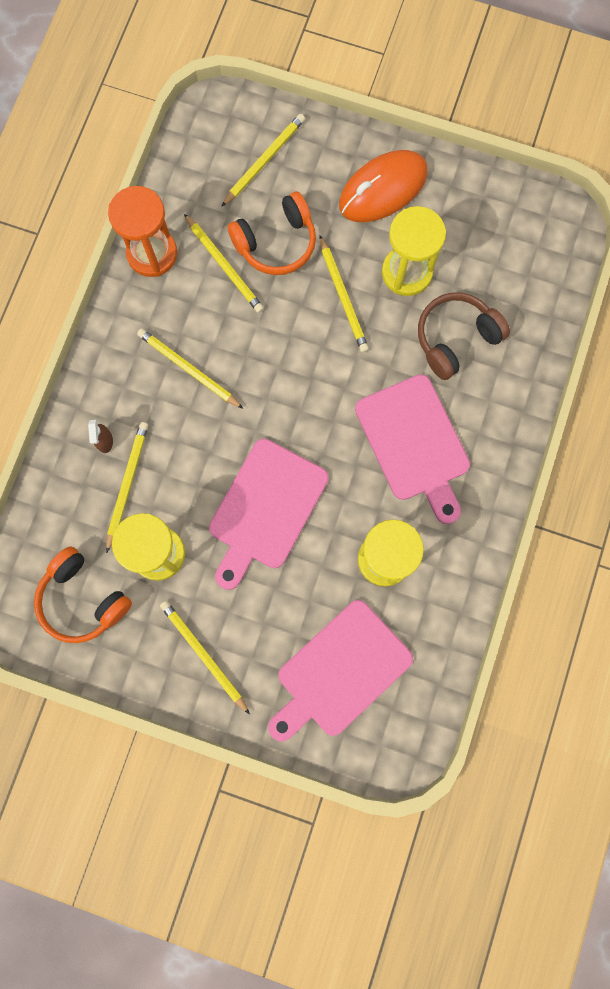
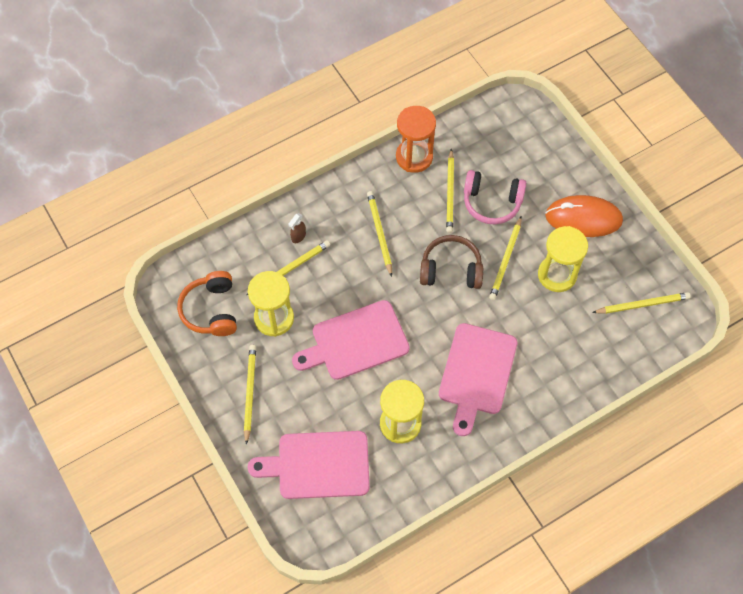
camera: 40 degrees right, 15 degrees down
(264, 161) = (524, 153): yellow pencil -> yellow pencil (642, 304)
(276, 243) = (492, 202): orange headphones -> pink headphones
(455, 339) = (554, 334): brown headphones -> brown headphones (451, 269)

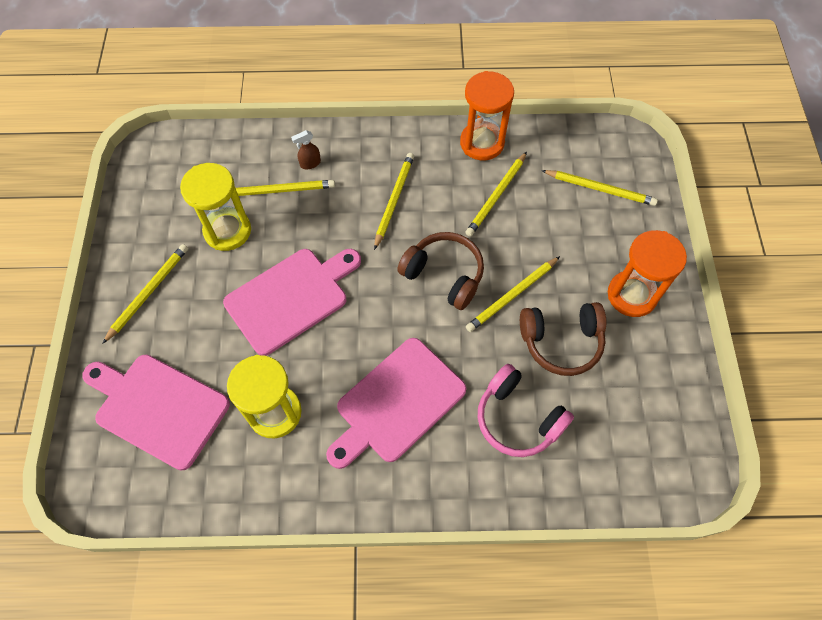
camera: 30 degrees right, 0 degrees up
(211, 310) = (174, 192): orange headphones -> none
(355, 342) = (291, 298): pink cutting board -> pink cutting board turned 135 degrees clockwise
(492, 202) = (536, 227): pink headphones -> pink headphones (518, 418)
(557, 275) = (561, 342): yellow hourglass -> brown headphones
(583, 218) = (632, 295): orange mouse -> orange hourglass
(642, 304) = (645, 430): yellow pencil -> yellow pencil (600, 189)

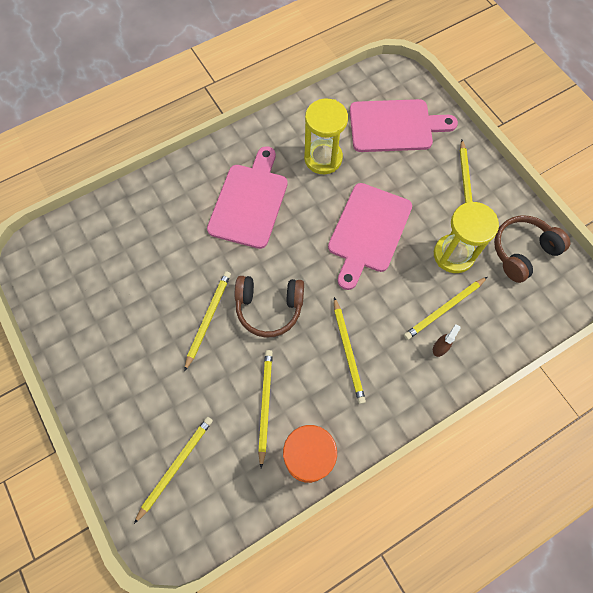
camera: 150 degrees right, 5 degrees up
(518, 418) = (163, 232): pink headphones -> none
(561, 342) = (155, 301): brown headphones -> brown headphones (522, 251)
(600, 189) = (175, 466): yellow pencil -> yellow pencil turned 135 degrees clockwise
(632, 295) = (112, 370): orange hourglass -> none

